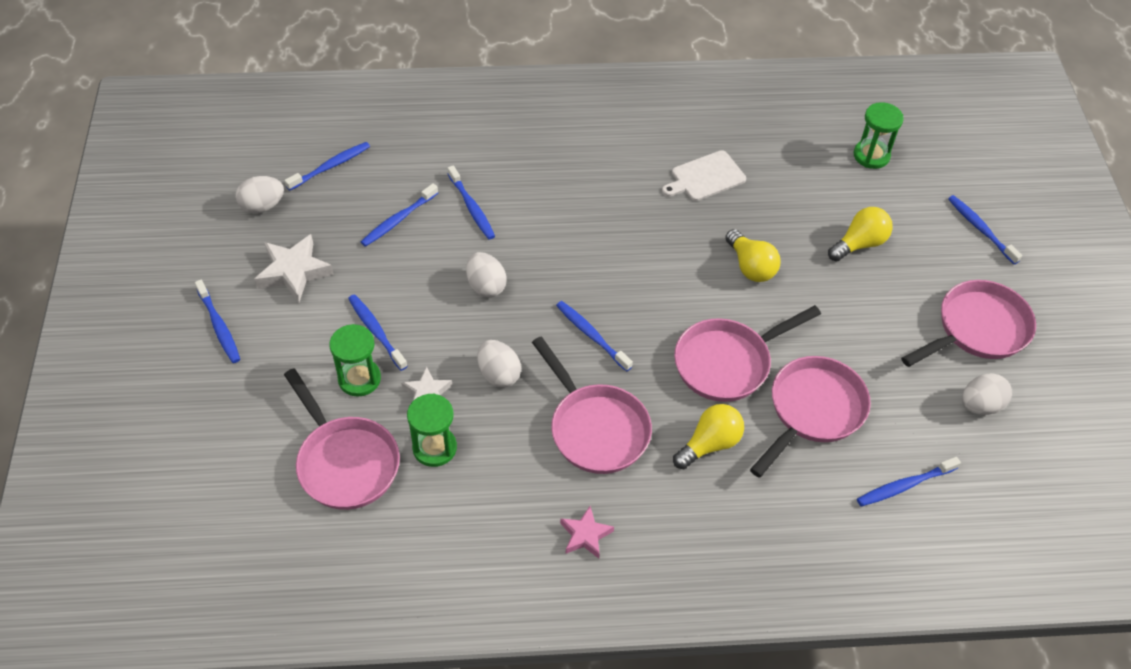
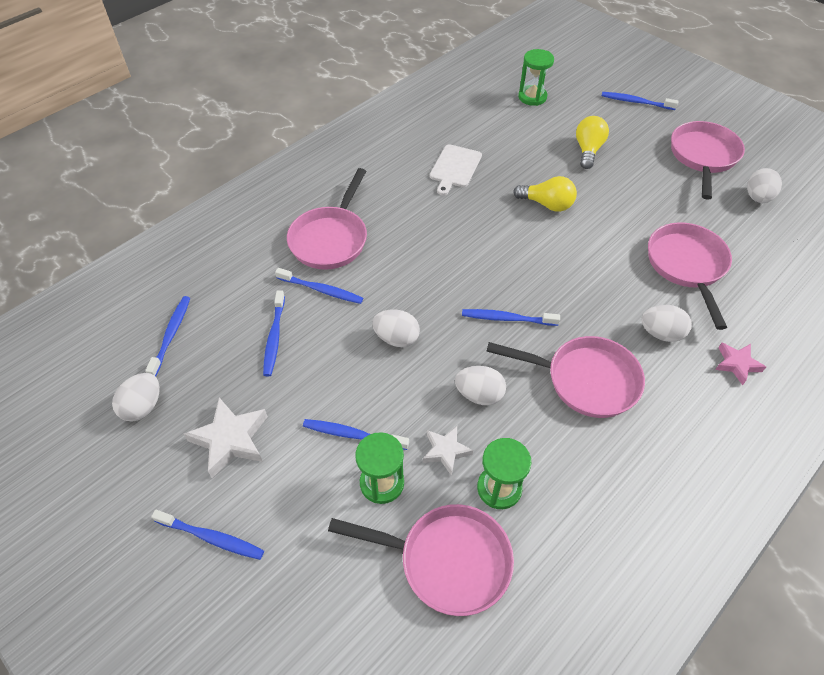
camera: 40 degrees left, 0 degrees up
(585, 535) = (669, 461): pink star -> pink star (737, 364)
(709, 444) = (661, 333): yellow light bulb -> white egg
(727, 363) = (607, 273): pink pan -> pink pan (331, 239)
(905, 485) = (784, 272): blue toothbrush -> none

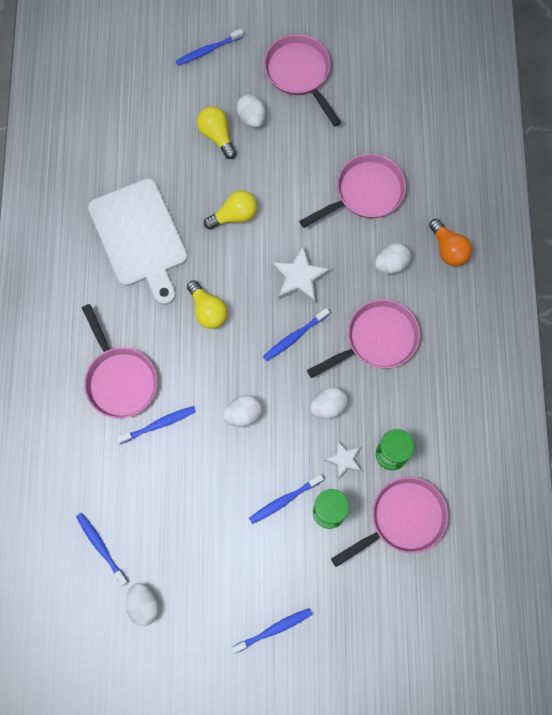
camera: 45 degrees left, 20 degrees up
(230, 440) = (219, 571): white star -> white star (299, 278)
(274, 337) = (168, 485): blue toothbrush -> none
(453, 247) = (208, 310): none -> yellow light bulb
(455, 168) = (139, 237): white cutting board -> white cutting board, size x1.90
(532, 97) = (126, 110): green hourglass -> none
(687, 266) = (365, 193): pink pan -> pink pan turned 105 degrees clockwise
(737, 364) = (448, 249): pink star -> orange light bulb
(757, 198) = (363, 87): white egg -> white egg (251, 118)

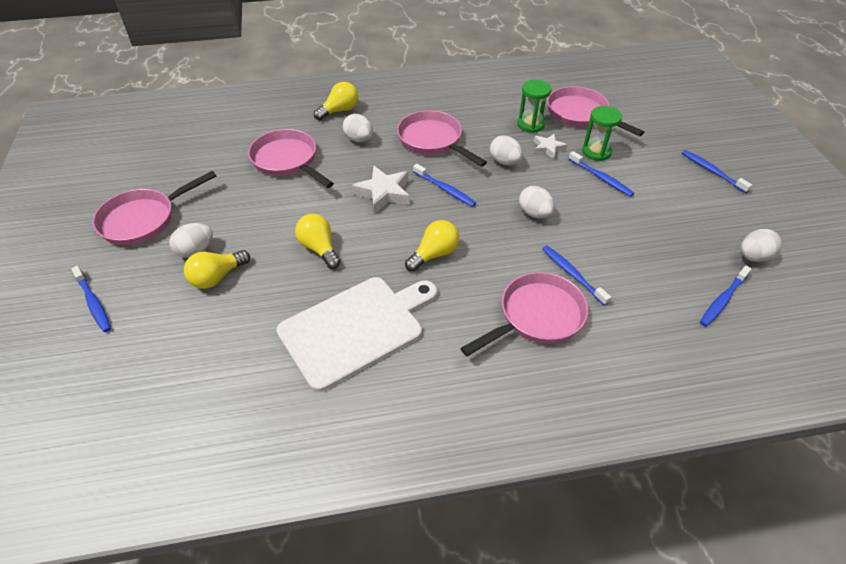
camera: 100 degrees left, 25 degrees down
(448, 249) = (339, 111): orange light bulb -> yellow light bulb

